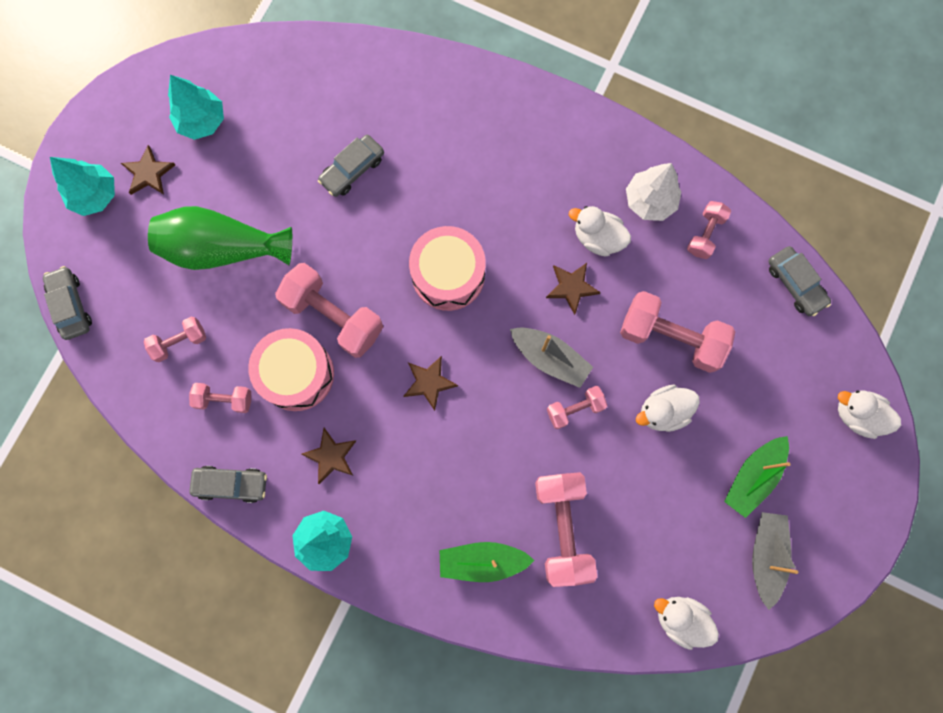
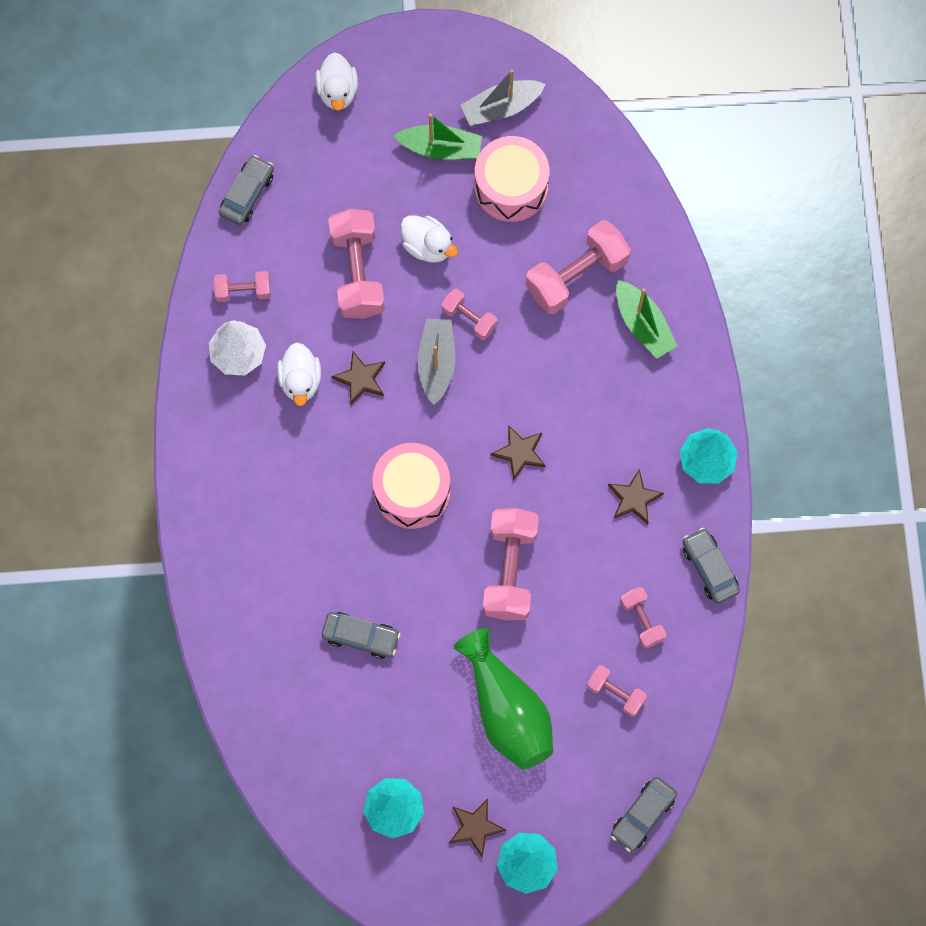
camera: 120 degrees left, 5 degrees down
(296, 374) = (581, 571): pink drum -> pink drum (511, 187)
(680, 619) = (592, 148): white duck -> none

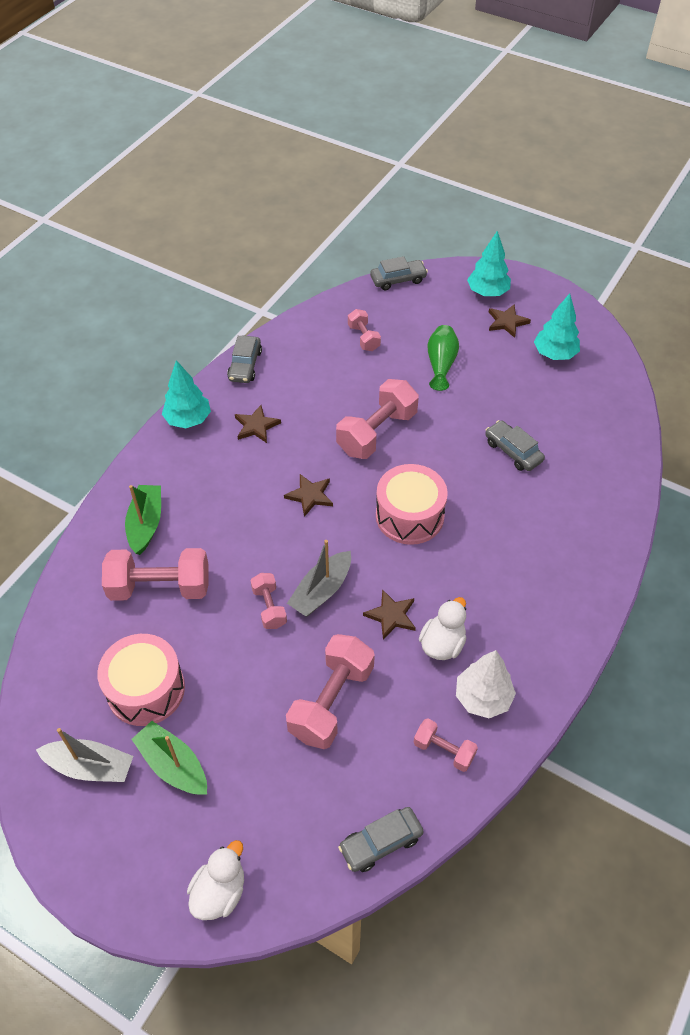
camera: 145 degrees left, 20 degrees down
(428, 246) = (255, 685): white duck -> none
(507, 710) = (441, 364): green vase -> green vase, size x0.62
(642, 620) = (313, 363): pink dumbbell -> none

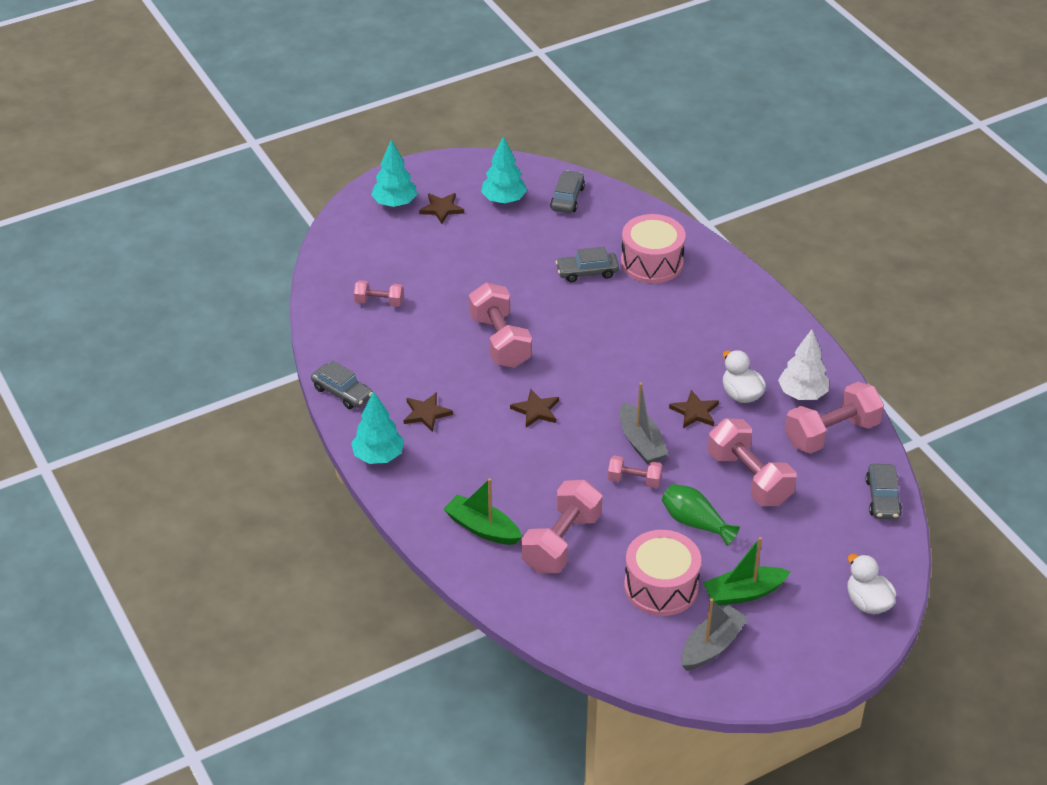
camera: 60 degrees left, 10 degrees down
(398, 280) = (324, 249): grey car -> grey car (567, 198)
(409, 516) = (605, 360): pink drum -> pink drum (652, 262)
(441, 364) = (455, 269): green vase -> green vase (695, 523)
(444, 750) = (831, 433): pink dumbbell -> pink dumbbell, size x1.85

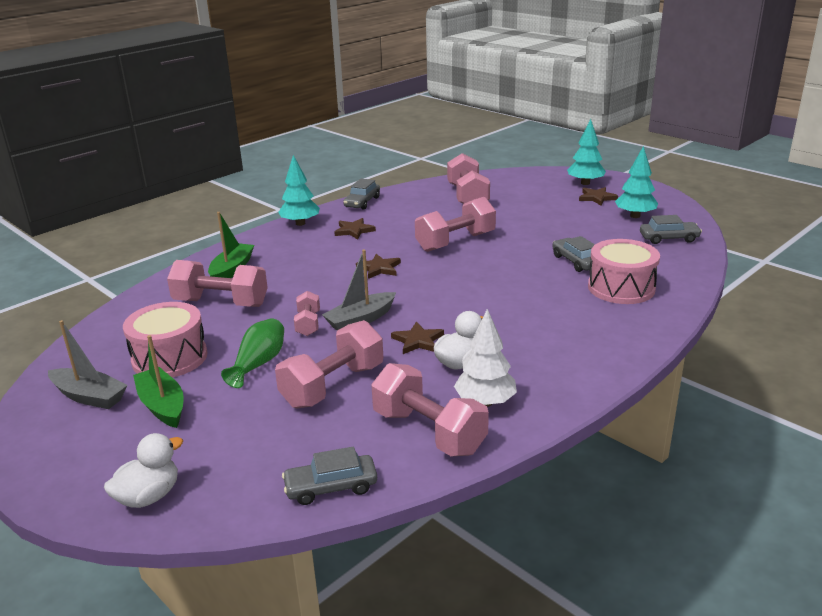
camera: 75 degrees right, 15 degrees down
(379, 302) = (467, 197): pink dumbbell -> pink dumbbell, size x1.85

